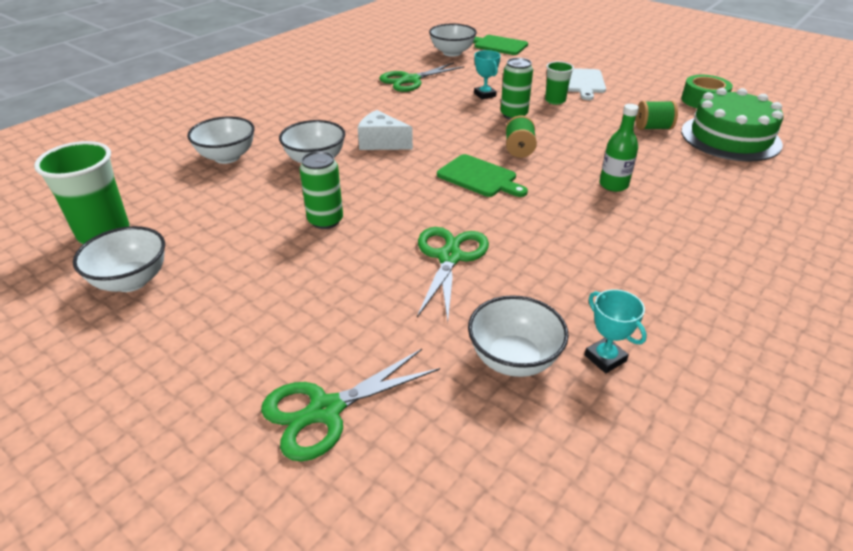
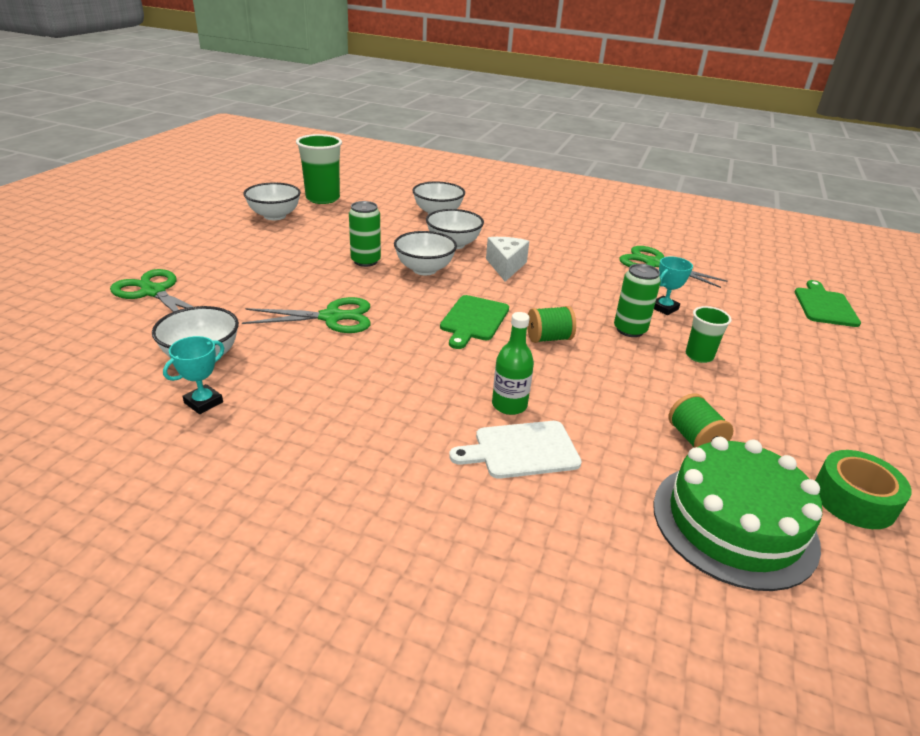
camera: 70 degrees right, 5 degrees down
(452, 53) = (757, 279): white bowl -> white bowl (424, 269)
(583, 82) = (783, 376): white cutting board -> white cutting board (521, 450)

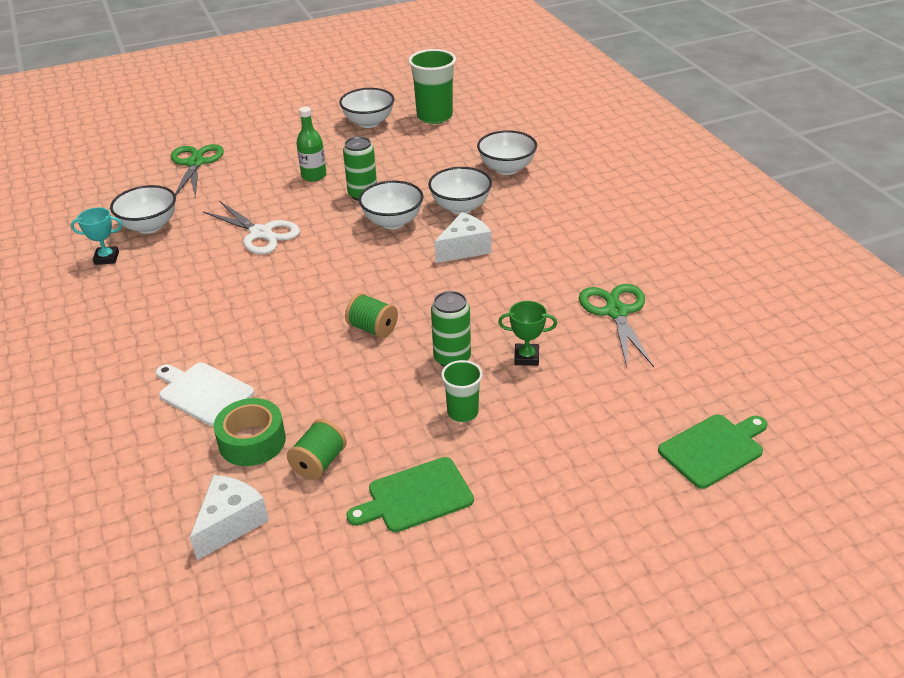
camera: 50 degrees right, 5 degrees up
(332, 317) = (261, 233): green scissors -> white scissors
(473, 320) = (347, 284): green cutting board -> green cutting board (415, 496)
(509, 405) = (251, 360): green bottle -> green bottle (314, 176)
(664, 308) = (526, 357): turquoise trophy -> green trophy
(734, 523) = (230, 523): green cake -> white cheese
(853, 499) = (338, 578): green tape -> green tape (252, 441)

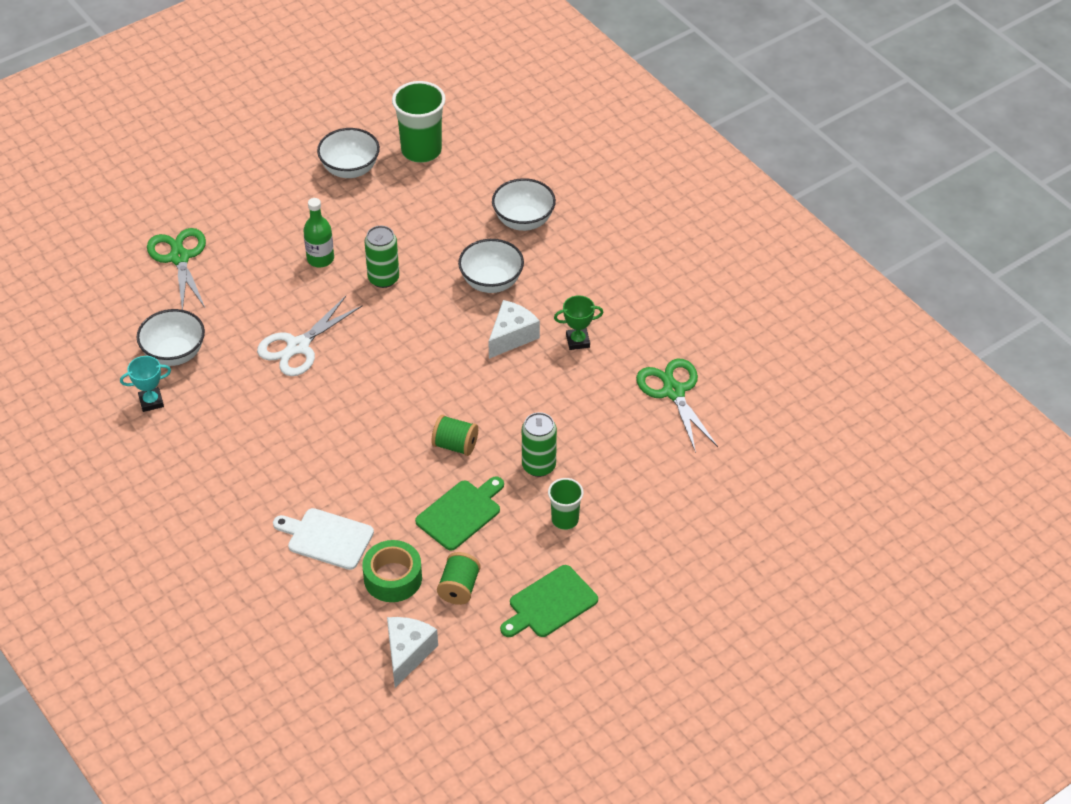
camera: 15 degrees left, 10 degrees up
(261, 233) = (298, 346): white scissors -> white scissors turned 105 degrees clockwise
(393, 222) = (428, 312): white bowl -> none
(526, 357) = (605, 454): green trophy -> green trophy (578, 341)
(714, 449) = (779, 519): green cutting board -> green cutting board (461, 513)

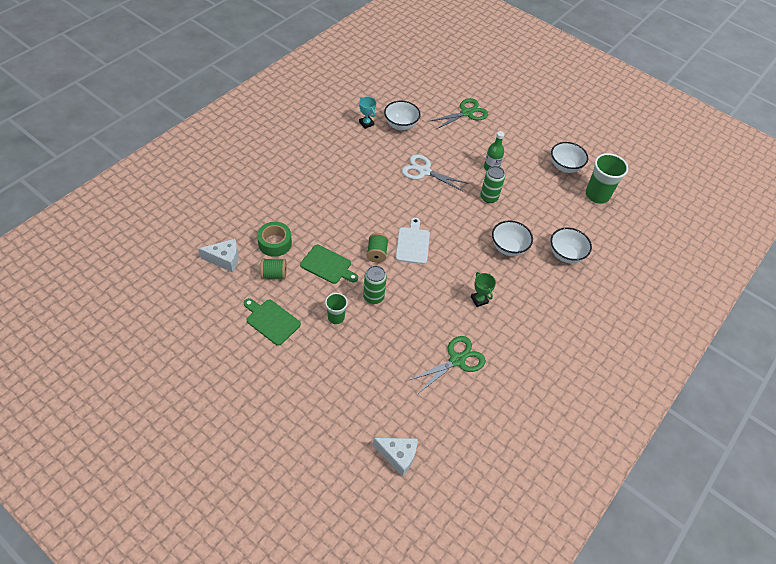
camera: 70 degrees right, 5 degrees up
(327, 538) = (296, 209): white cutting board -> white cutting board (413, 243)
(511, 336) = (469, 265): white cheese -> white cheese (398, 456)

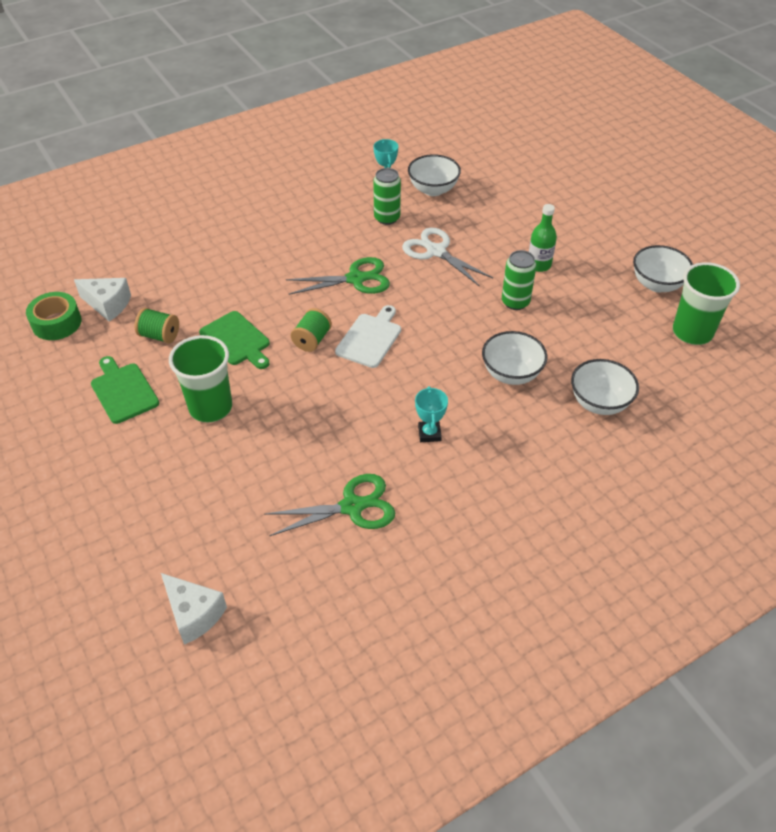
camera: 25 degrees right, 5 degrees down
(275, 243) = (182, 299): green tape -> green tape (56, 323)
(336, 317) = (210, 407): green cup -> green cup, size x1.74
(373, 297) = (277, 393): green can -> green can (387, 218)
(466, 113) = (537, 190): green scissors -> green scissors (356, 279)
(479, 300) = (429, 433): green trophy -> turquoise trophy

